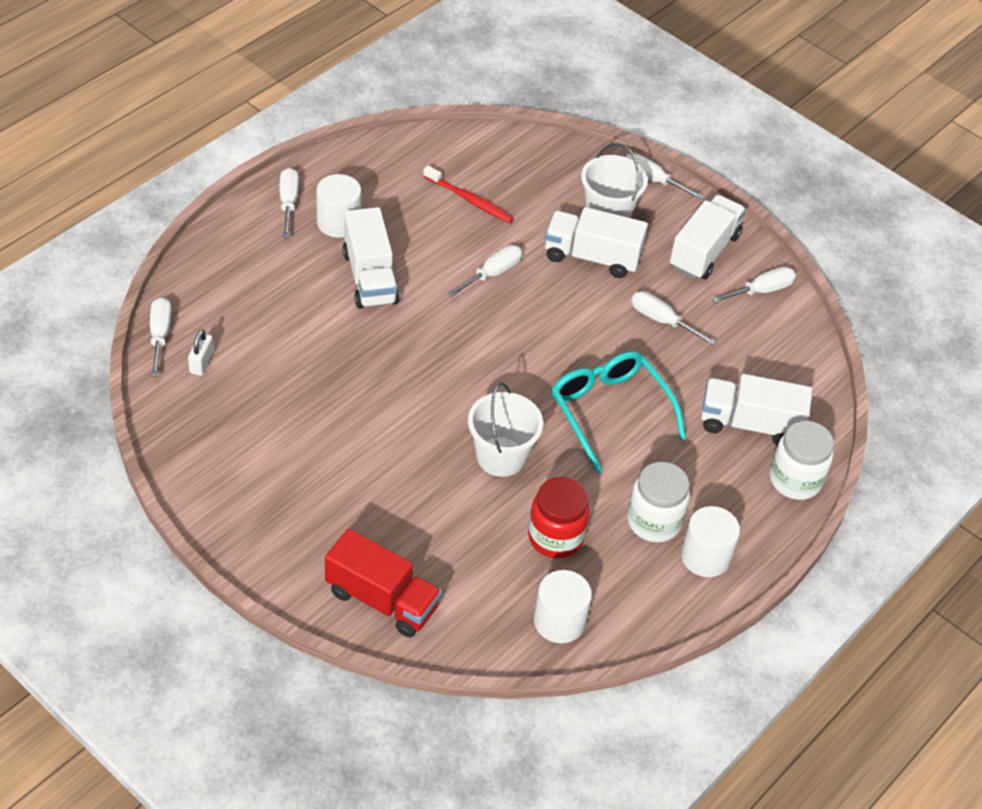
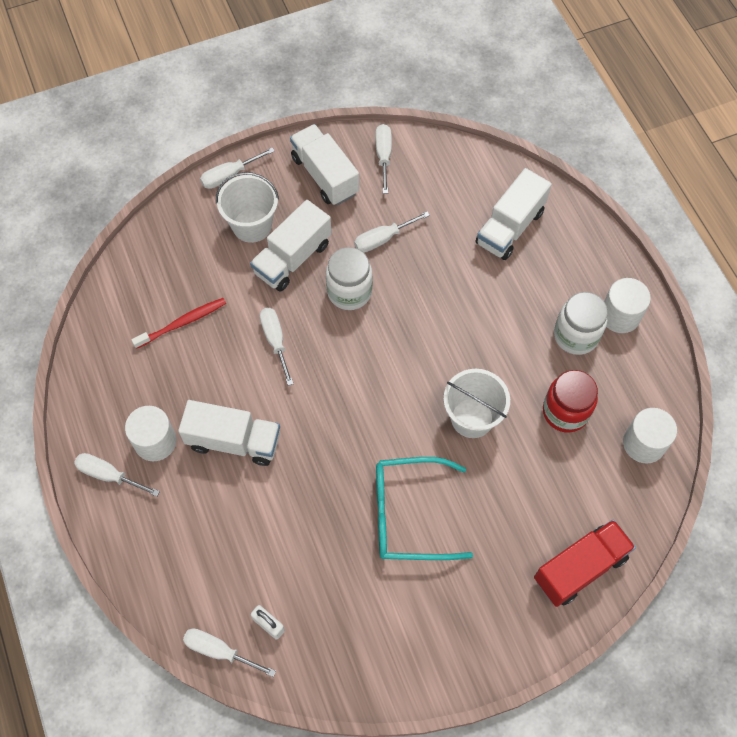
camera: 60 degrees left, 15 degrees up
(610, 412) = (459, 318): turquoise glasses -> turquoise glasses (410, 514)
(795, 480) = (573, 223): white jar -> white jar (349, 292)

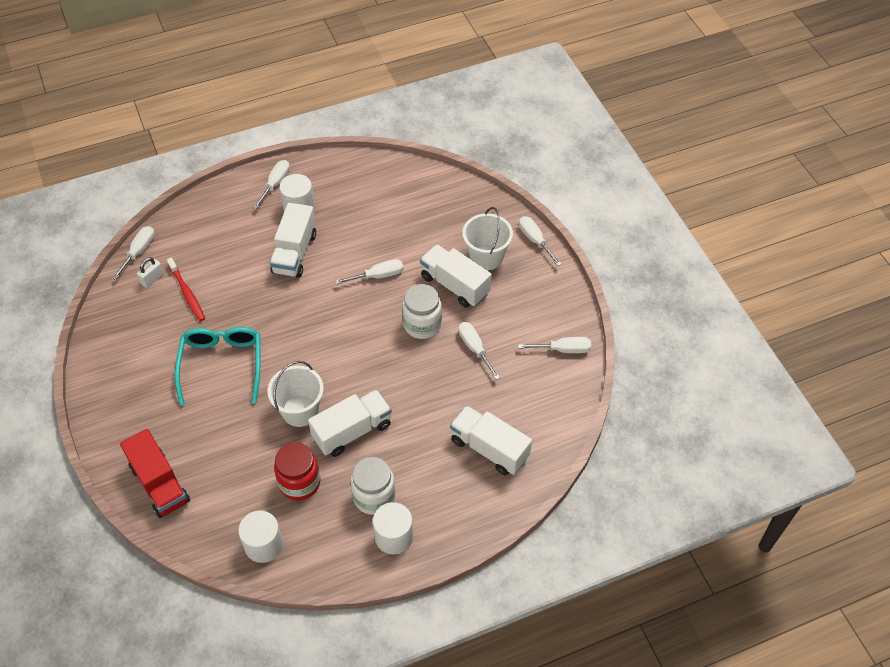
camera: 90 degrees right, 10 degrees down
(183, 323) = (396, 218): red toothbrush -> red toothbrush (187, 293)
(325, 175) = (539, 306): white truck -> white truck (352, 431)

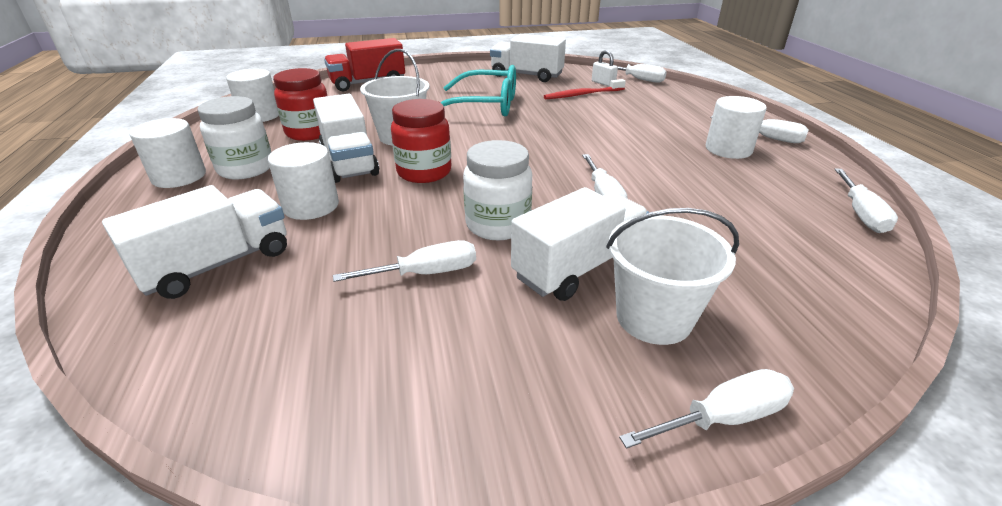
camera: 100 degrees right, 20 degrees down
(294, 253) = (644, 143): white truck -> white truck (526, 75)
(361, 378) = (424, 172): none -> red jar
(419, 429) = (311, 206): none -> white cylinder
(563, 349) = (356, 411): white screwdriver -> white screwdriver (860, 214)

